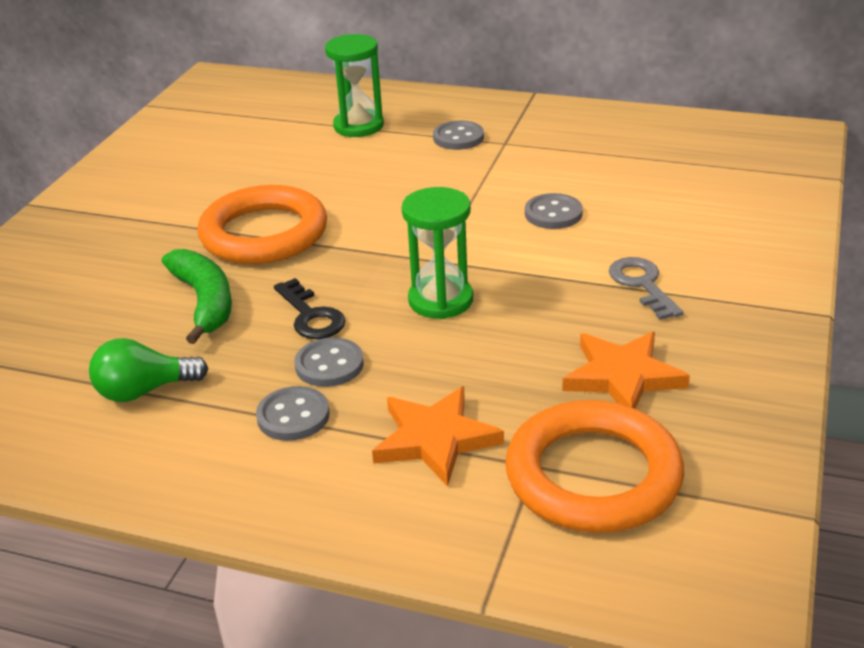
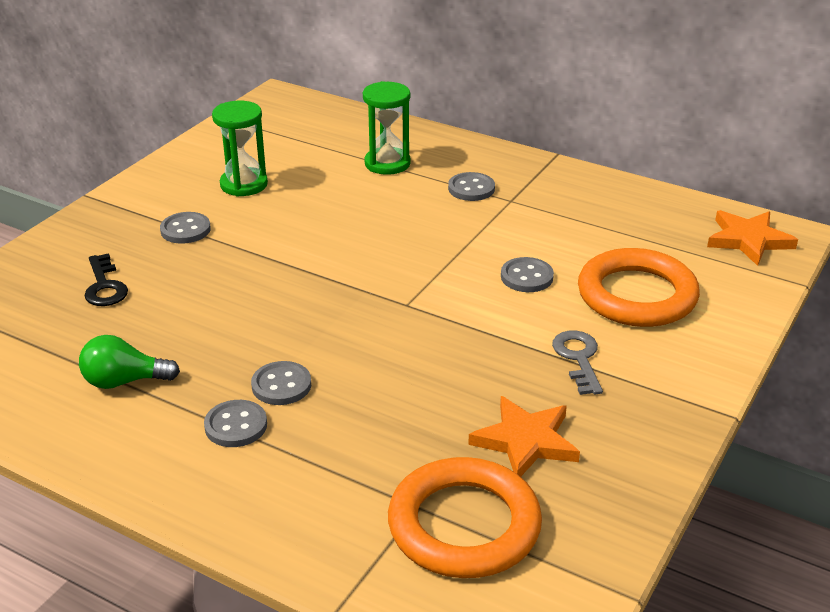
camera: 10 degrees right, 0 degrees up
(158, 222) = (185, 230): none -> grey button
(205, 302) = (199, 310): green banana -> none
(264, 233) = (269, 255): orange ring -> orange ring (637, 295)
(311, 316) = (282, 338): black key -> black key (105, 286)
(435, 439) = (344, 468): orange star -> orange star (748, 240)
(440, 300) = (396, 343): green hourglass -> green hourglass (244, 184)

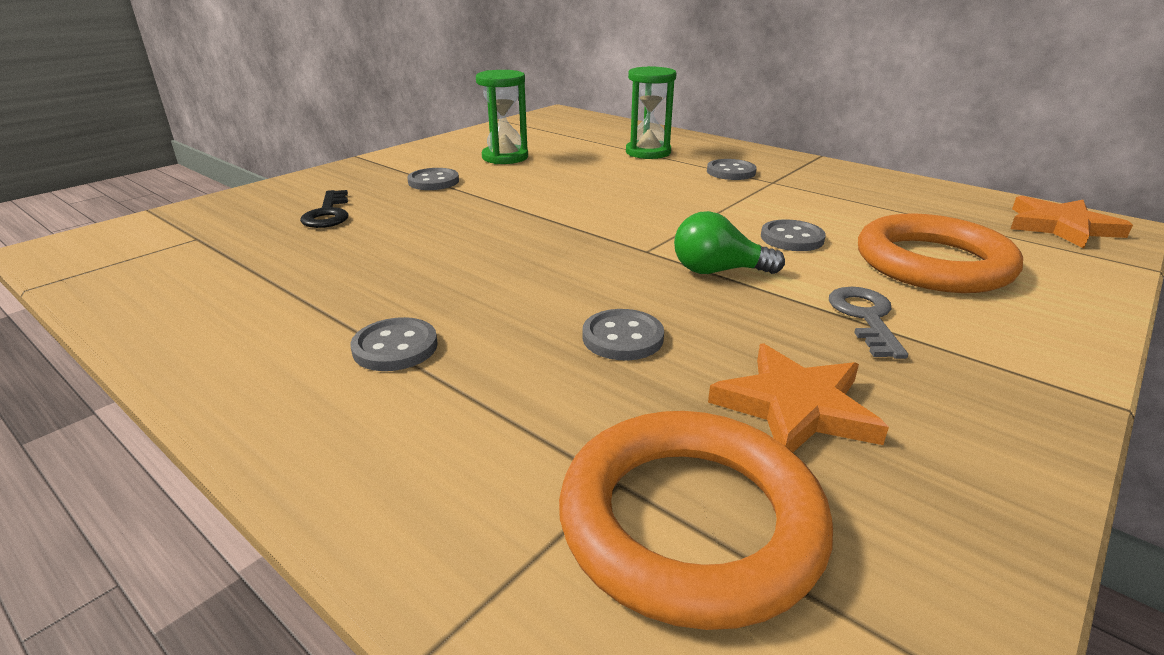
camera: 10 degrees right, 5 degrees down
(124, 381) = (291, 291): green light bulb -> green light bulb (718, 271)
(281, 385) = (472, 311): grey button -> grey button (622, 337)

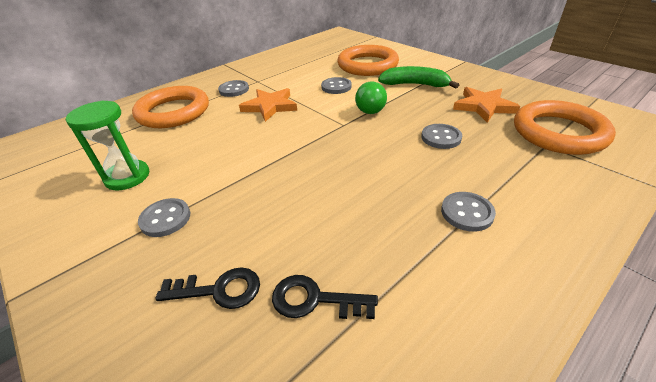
camera: 80 degrees left, 10 degrees up
(292, 253) = (315, 300): none -> black key
(648, 152) = (173, 112): green hourglass -> orange ring
(865, 317) = (415, 84): grey key -> green banana
(1061, 227) = (337, 39): orange star -> orange star (270, 106)

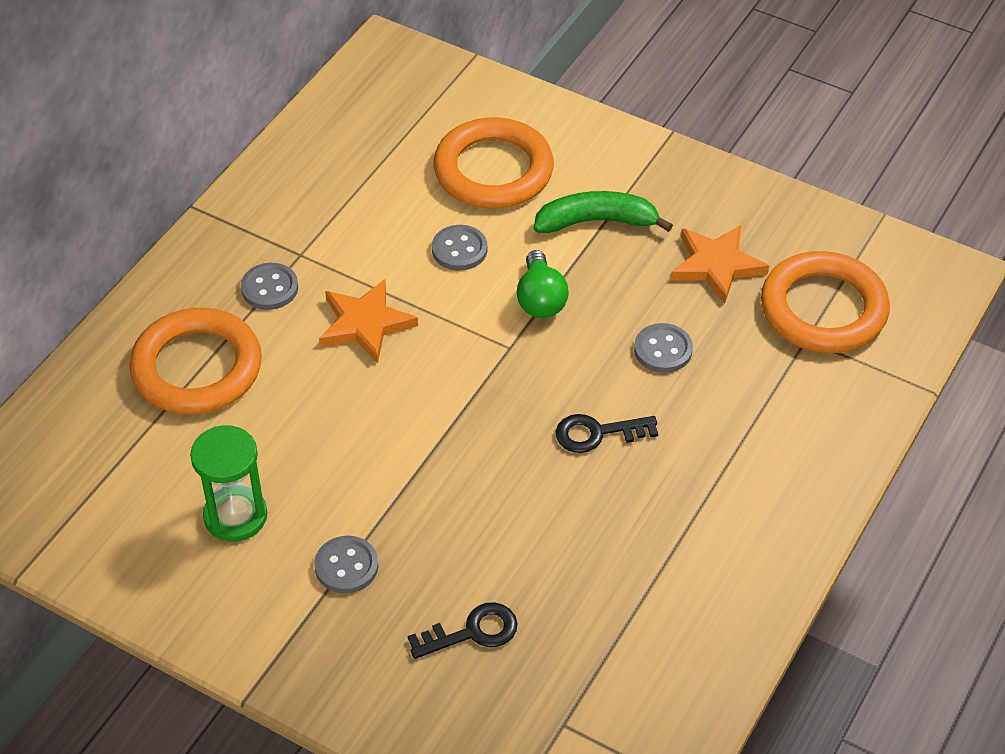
camera: 20 degrees left, 10 degrees up
(315, 300) = (578, 617): black key -> black key (597, 433)
(467, 213) = (714, 476): grey button -> none

